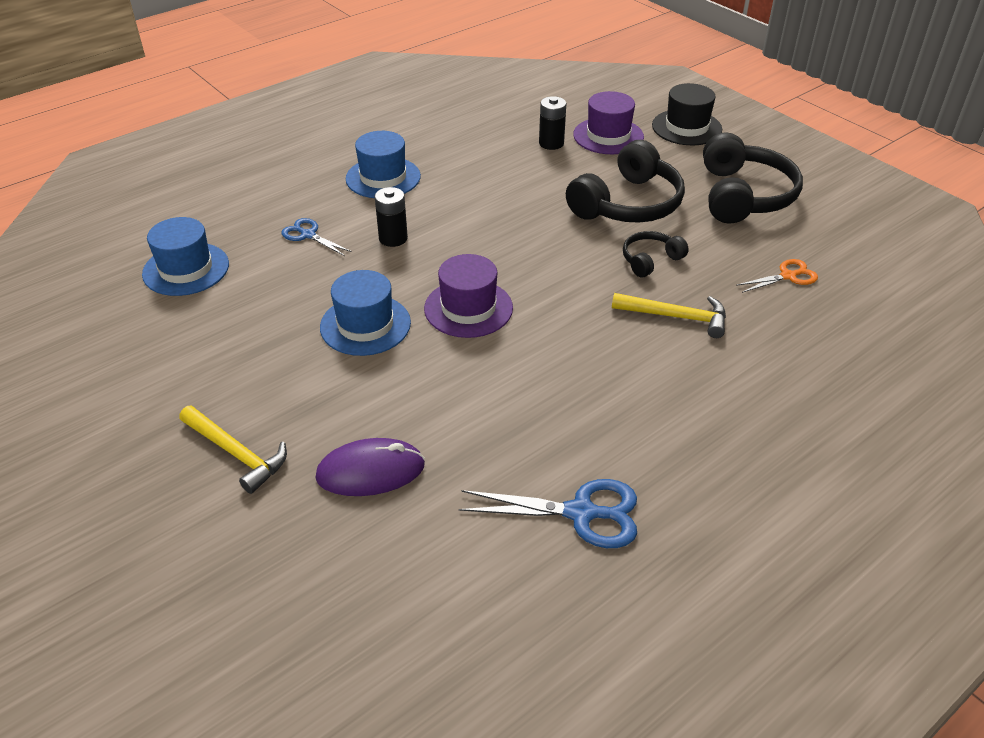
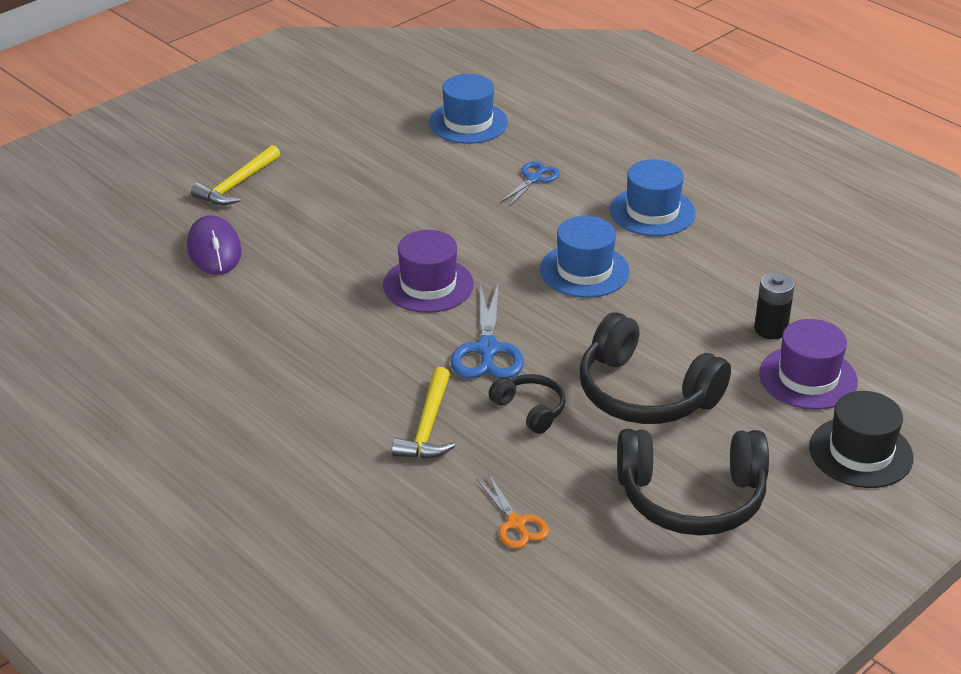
camera: 85 degrees right, 5 degrees down
(365, 325) = (397, 227): blue hat -> blue hat (584, 271)
(393, 238) = (538, 229): black battery -> none
(581, 513) = (159, 361): blue scissors -> blue scissors (487, 350)

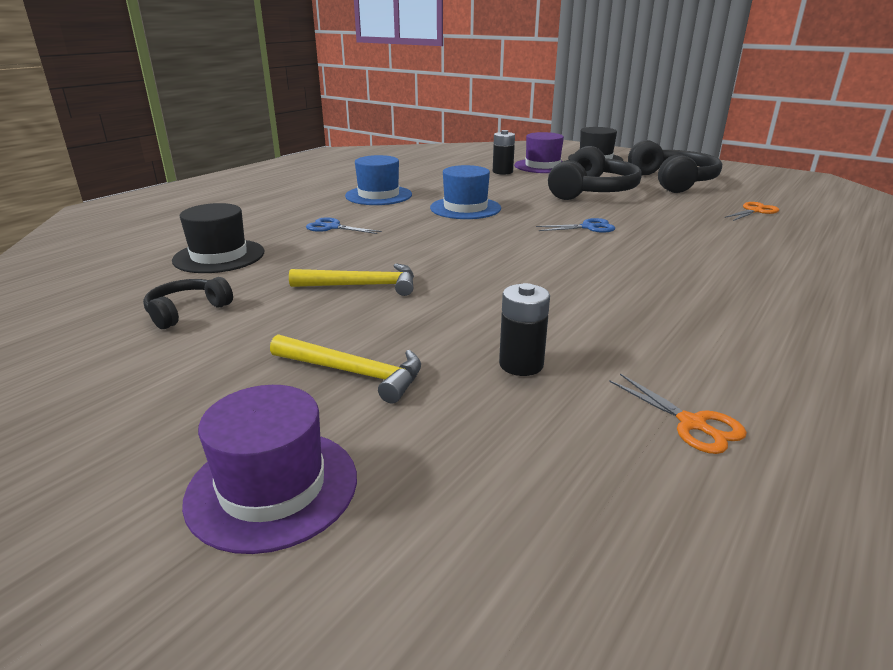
camera: 100 degrees left, 10 degrees down
(116, 300) = (692, 424): none -> orange scissors
(214, 249) = (521, 364): purple mouse -> black battery
(427, 426) = (698, 237): yellow hammer -> yellow hammer (362, 286)
(428, 285) = (517, 251): purple hat -> purple hat (272, 487)
(468, 123) = (219, 256): blue hat -> black hat
(487, 350) = (588, 227): blue scissors -> blue scissors, size x0.62
(530, 409) = (642, 213): black headphones -> black headphones (187, 311)

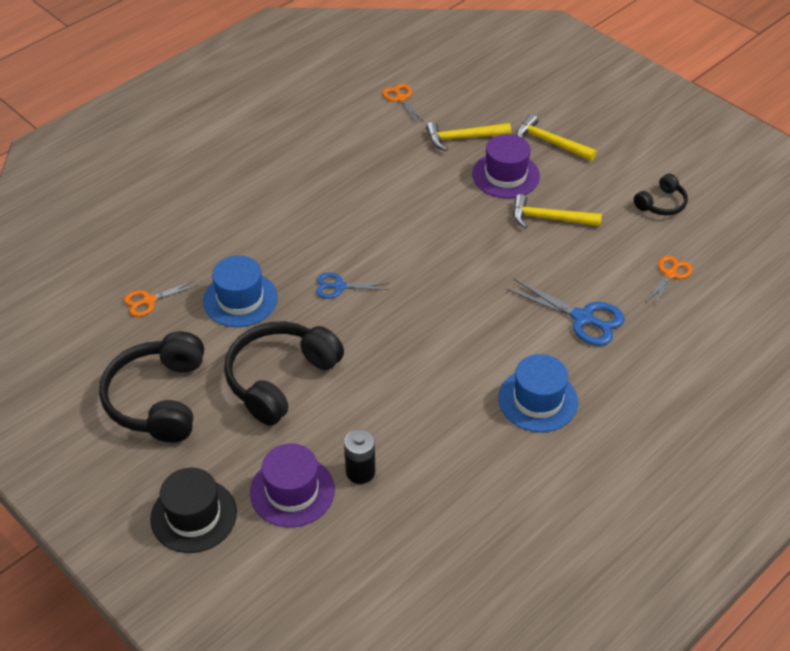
camera: 170 degrees left, 20 degrees up
(219, 256) = (670, 274): black hat -> orange scissors
(272, 487) = (577, 93): purple hat -> purple hat (505, 175)
(332, 227) = (582, 318): blue scissors -> blue scissors, size x1.62
(465, 208) = (444, 348): blue hat -> blue hat (240, 299)
(521, 364) = (463, 138): black battery -> yellow hammer

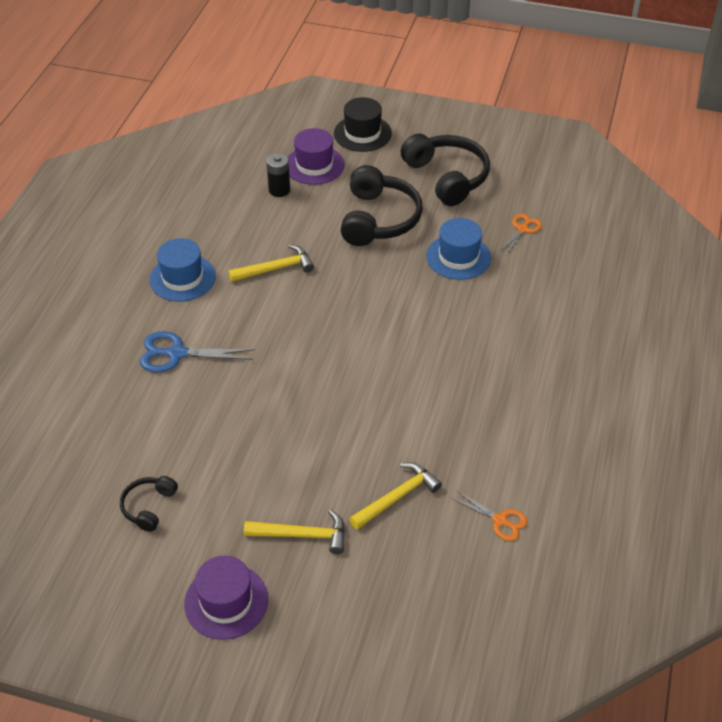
camera: 150 degrees right, 0 degrees up
(339, 286) = (393, 297): blue scissors -> none
(505, 175) = (324, 469): purple hat -> purple hat (226, 601)
(549, 218) = (254, 438): yellow hammer -> yellow hammer (276, 268)
(670, 274) = (113, 428): orange scissors -> none

